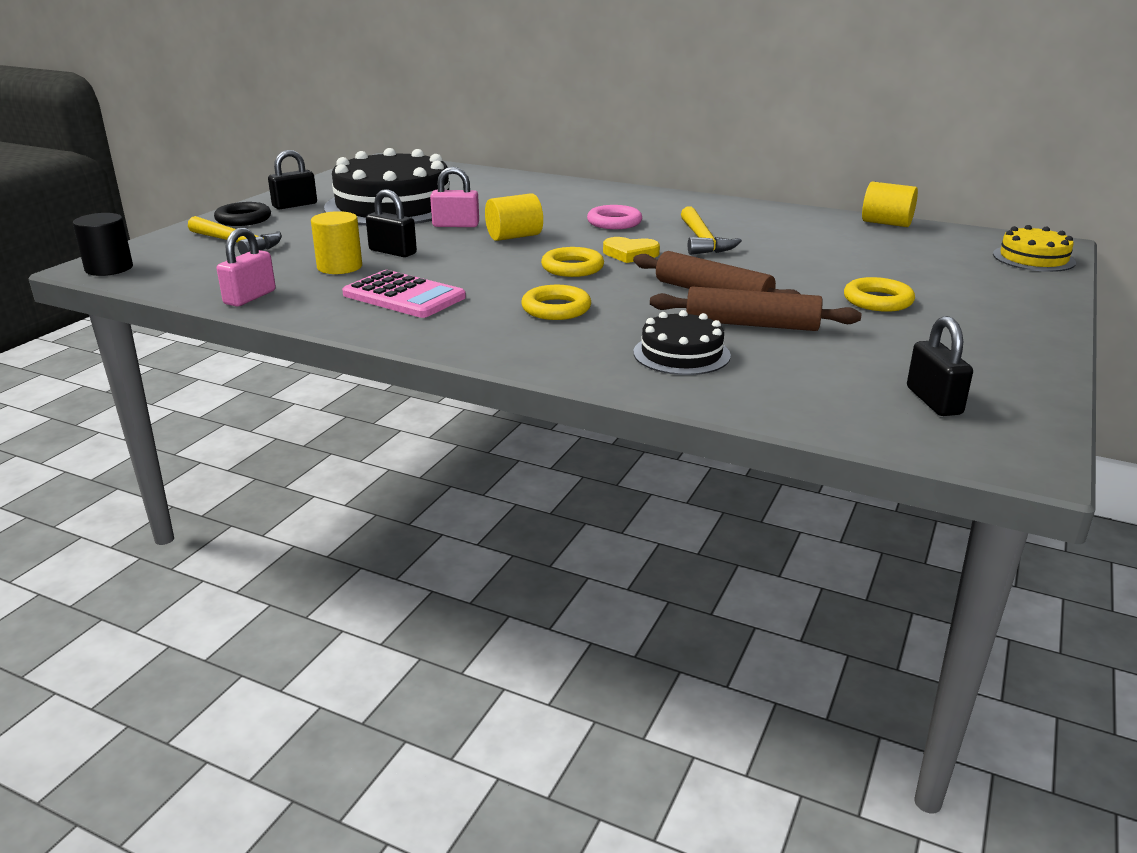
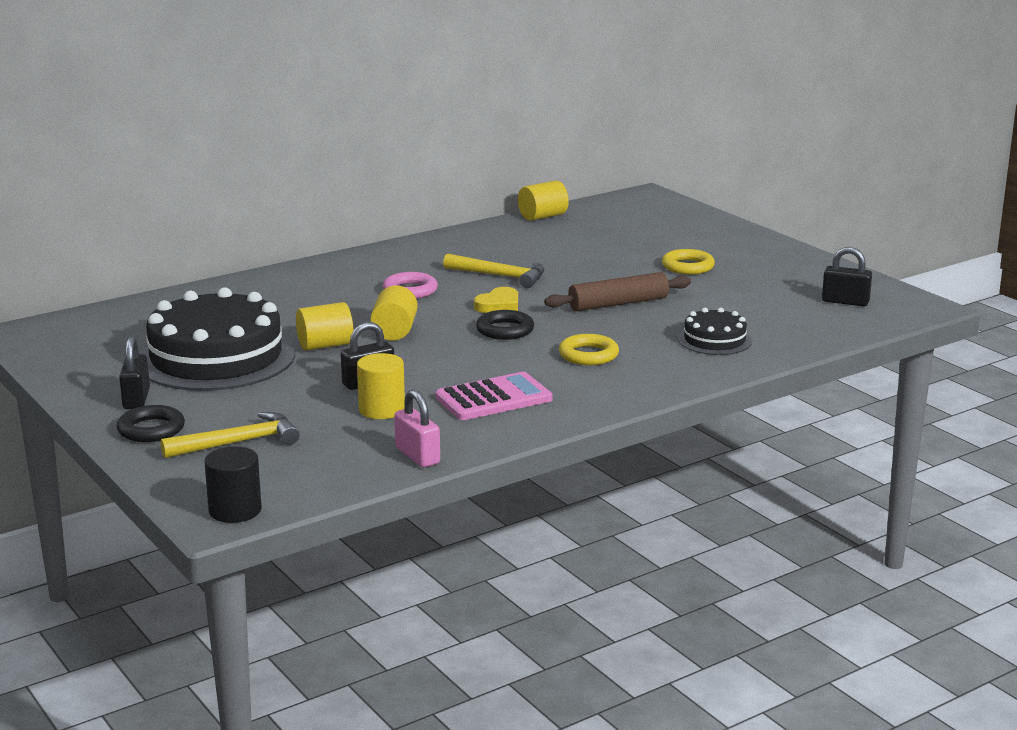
camera: 60 degrees left, 5 degrees down
(456, 225) = (325, 345): pink padlock -> yellow cylinder
(572, 268) = (505, 330): yellow ring -> black ring
(751, 324) = (688, 309): brown rolling pin -> none
(1033, 258) = (665, 207): yellow cake -> none

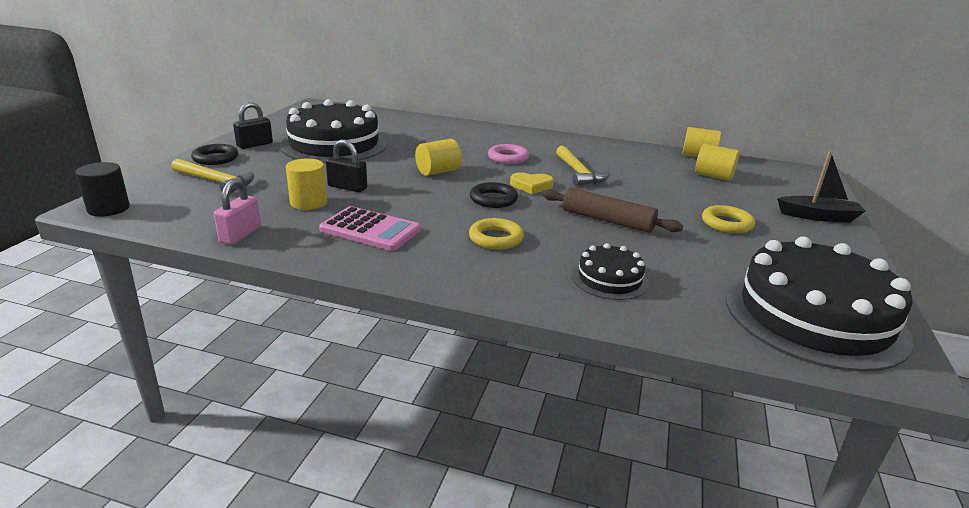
camera: 50 degrees right, 5 degrees up
(325, 345) = (389, 162): yellow cylinder -> yellow cylinder (713, 176)
(722, 233) = (818, 216): none -> black boat
(845, 302) = (814, 316): black padlock -> black cake

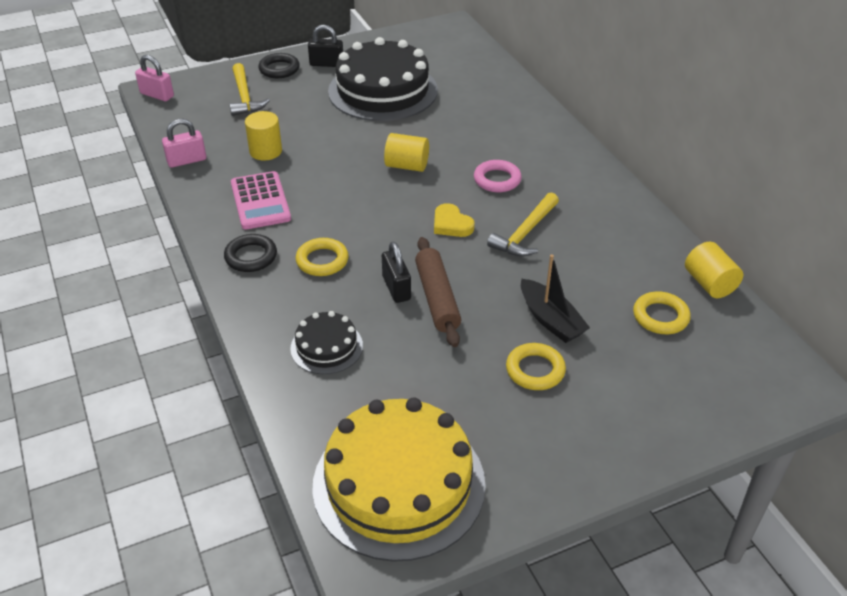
camera: 50 degrees right, 15 degrees up
(108, 209) = (157, 95): black cylinder -> pink padlock
(347, 187) = (313, 148): black padlock -> black padlock (396, 288)
(493, 199) = (392, 221): black ring -> black ring (251, 257)
(713, 176) = (660, 316): yellow cylinder -> yellow ring
(814, 316) = (399, 484): black cake -> yellow cake
(818, 216) = (652, 427): black boat -> black boat (550, 319)

